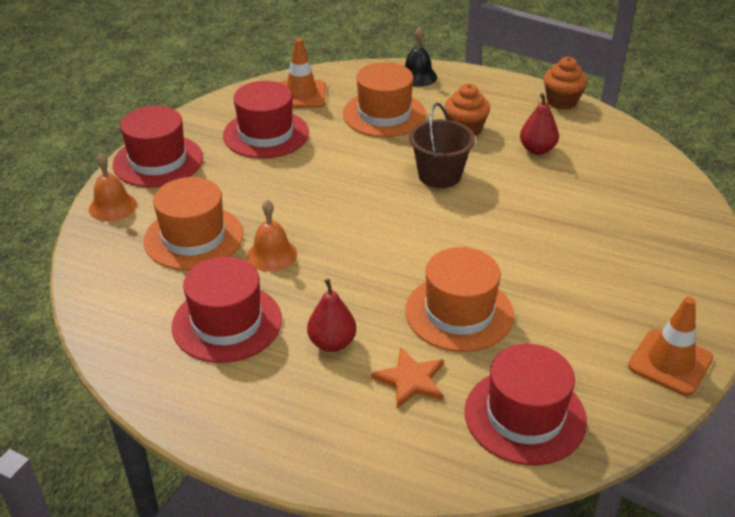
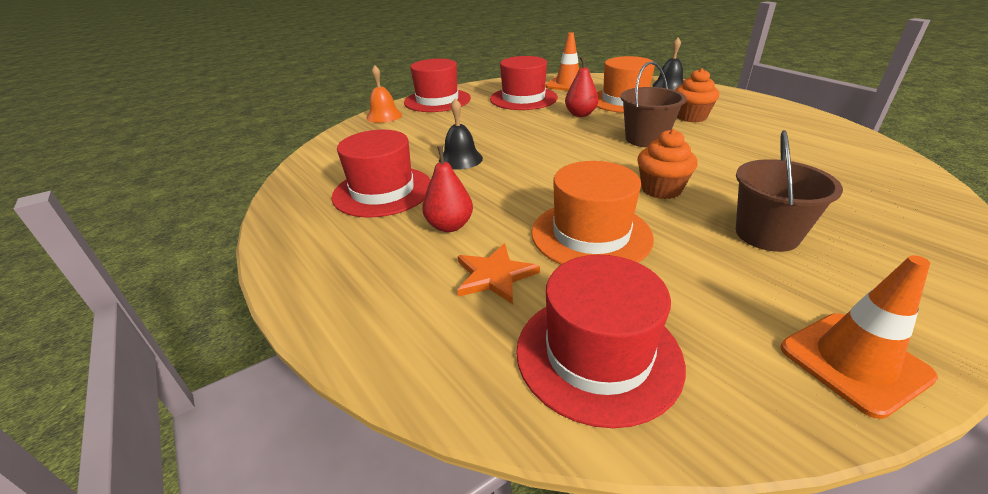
camera: 30 degrees right, 5 degrees down
(193, 237) = (416, 139): orange hat -> none
(272, 255) = (460, 159): orange bell -> black bell
(537, 149) = (756, 138): red pear -> red pear (580, 114)
(561, 101) = (801, 113): orange cupcake -> orange cupcake (661, 189)
(587, 270) = (766, 234): none -> brown bucket

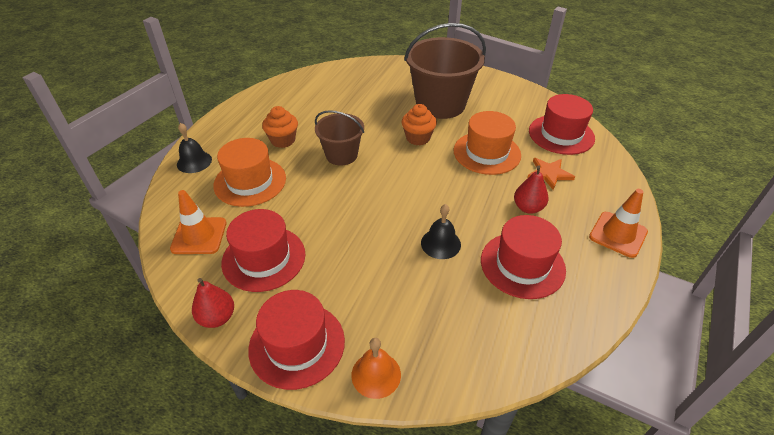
camera: 120 degrees left, 10 degrees up
(580, 114) = (300, 201): red pear -> red pear (217, 317)
(766, 234) = (440, 104): brown bucket -> brown bucket, size x1.75
(854, 362) = (508, 88): orange traffic cone -> orange traffic cone (618, 234)

